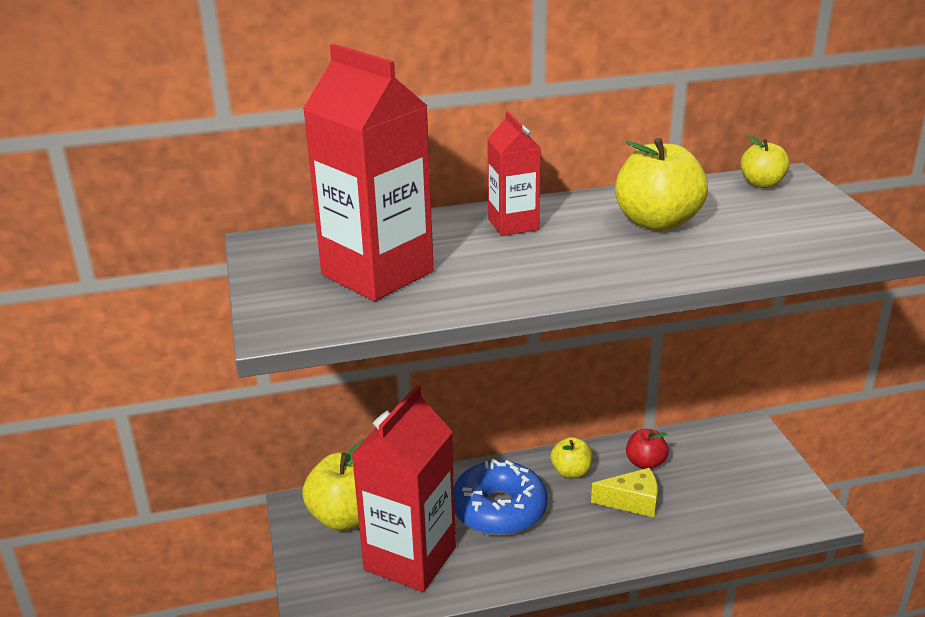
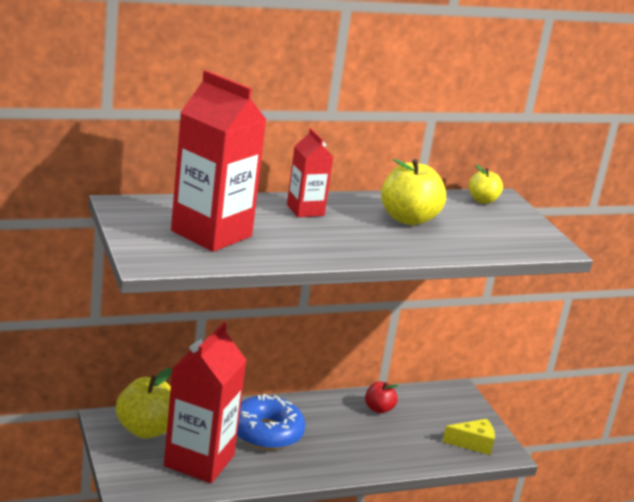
camera: 10 degrees left, 5 degrees down
(571, 472) = (321, 411): yellow apple -> none
(632, 502) = (368, 434): yellow cheese -> yellow cheese (473, 443)

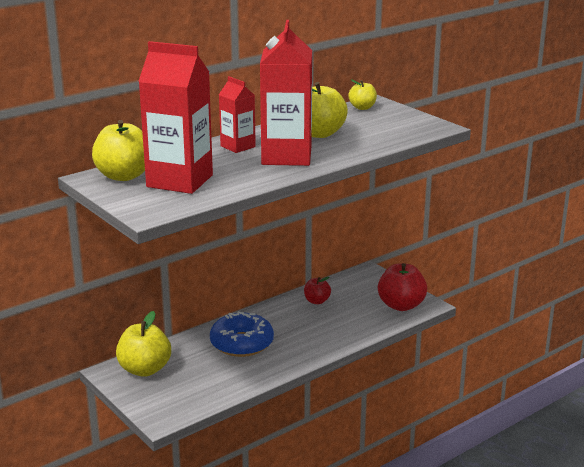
camera: 15 degrees left, 0 degrees up
(157, 211) = (124, 176): none -> yellow apple
(199, 461) = (202, 380): red carton -> red carton (286, 156)
(473, 443) = (401, 305): yellow cheese -> red apple

